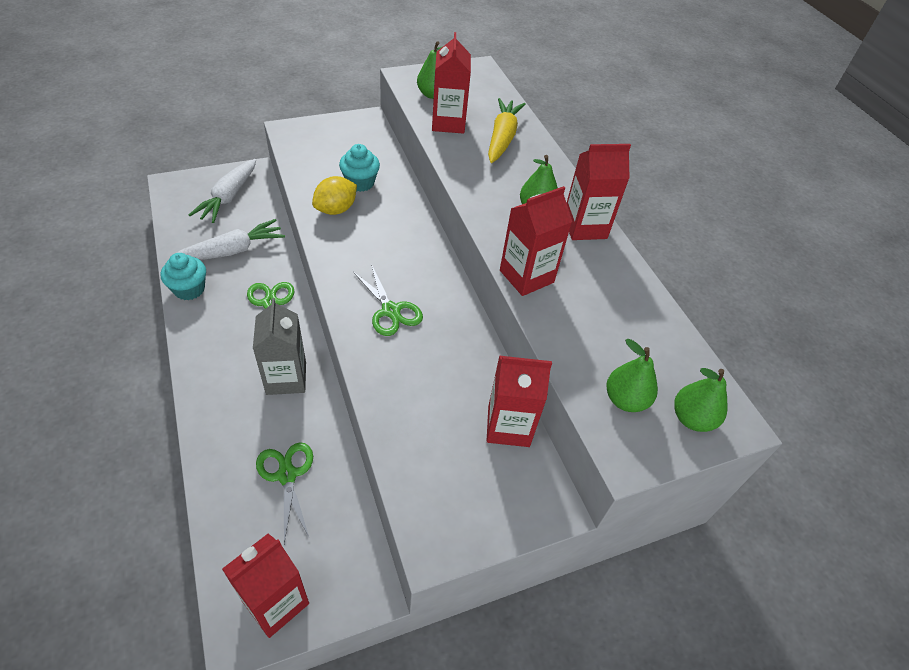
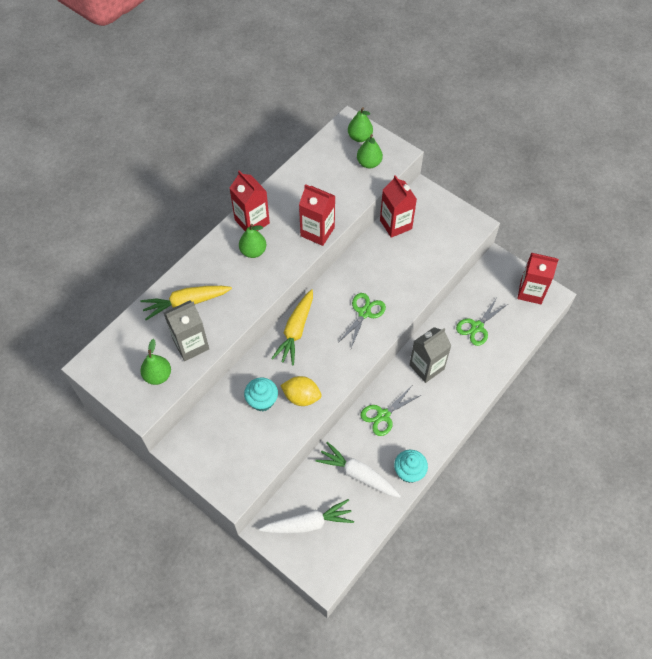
camera: 115 degrees left, 10 degrees up
(419, 241) = (295, 331): none -> yellow carrot
(448, 123) = (191, 344): red carton -> grey carton

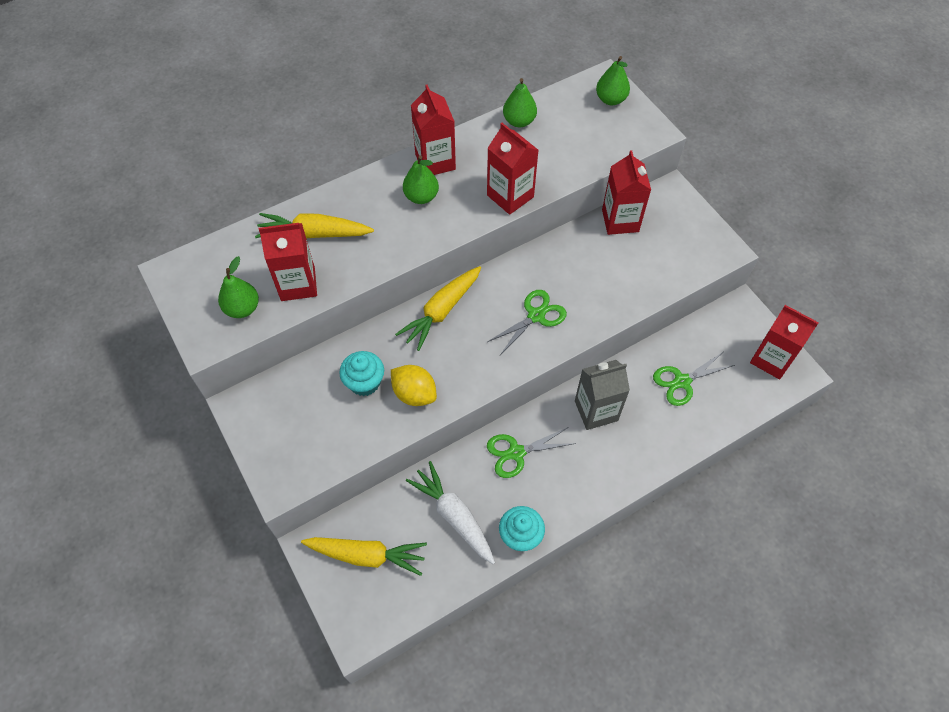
camera: 20 degrees right, 0 degrees up
(191, 344) = (298, 284): grey carton -> red carton
(308, 523) = (367, 555): white carrot -> yellow carrot
(369, 163) = (609, 133): green pear -> green pear (519, 121)

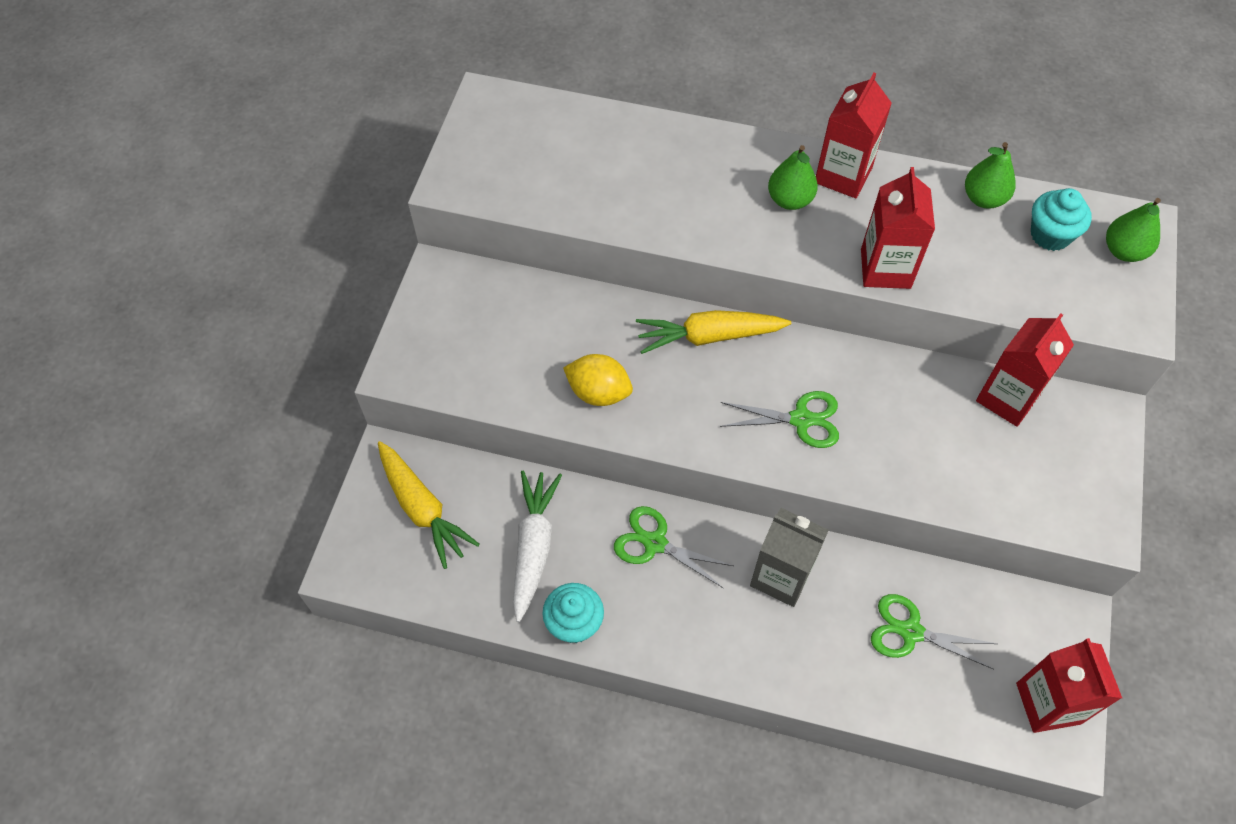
camera: 45 degrees right, 0 degrees up
(242, 308) = (510, 178): green pear -> none
(298, 284) = (581, 194): red carton -> none
(314, 233) = (647, 158): yellow carrot -> none
(364, 382) = (565, 343): turquoise cupcake -> turquoise cupcake (1050, 235)
(414, 394) = (598, 392): yellow lemon -> yellow lemon turned 60 degrees counterclockwise

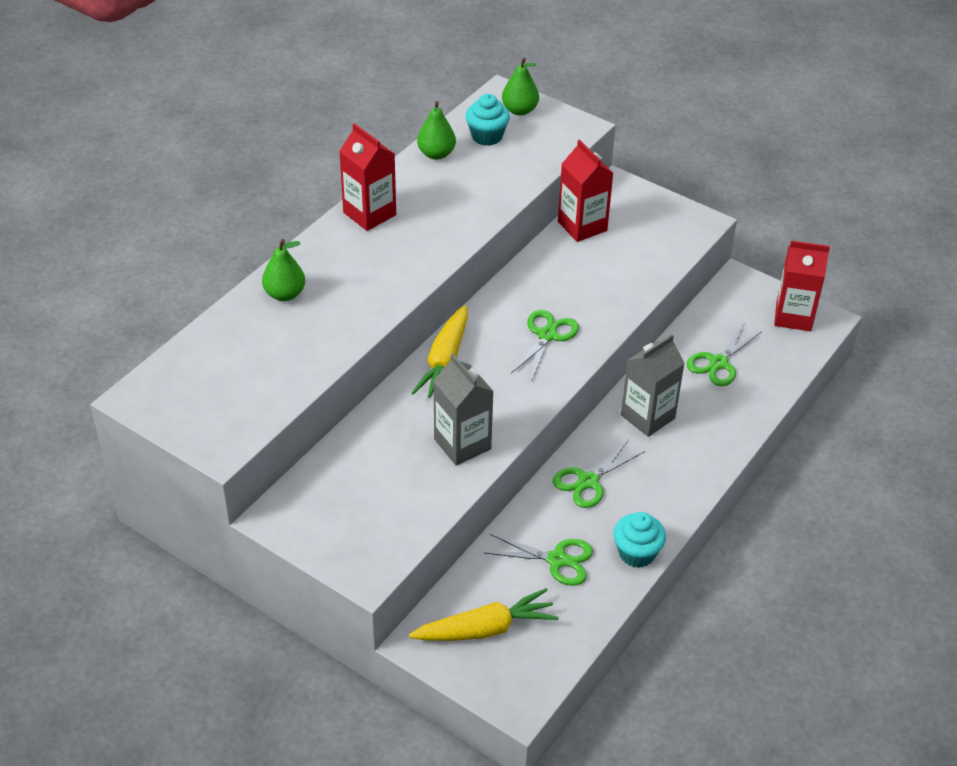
camera: 70 degrees left, 15 degrees down
(534, 546) = (557, 560): white carrot -> green scissors
(598, 392) = (462, 444): yellow lemon -> grey carton
(789, 200) = (375, 249): green pear -> green pear (285, 294)
(885, 268) = (469, 223): red carton -> none

